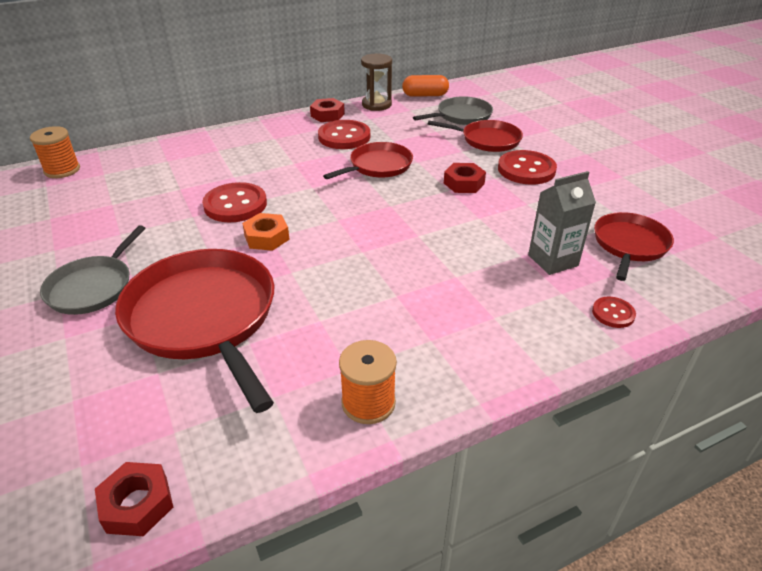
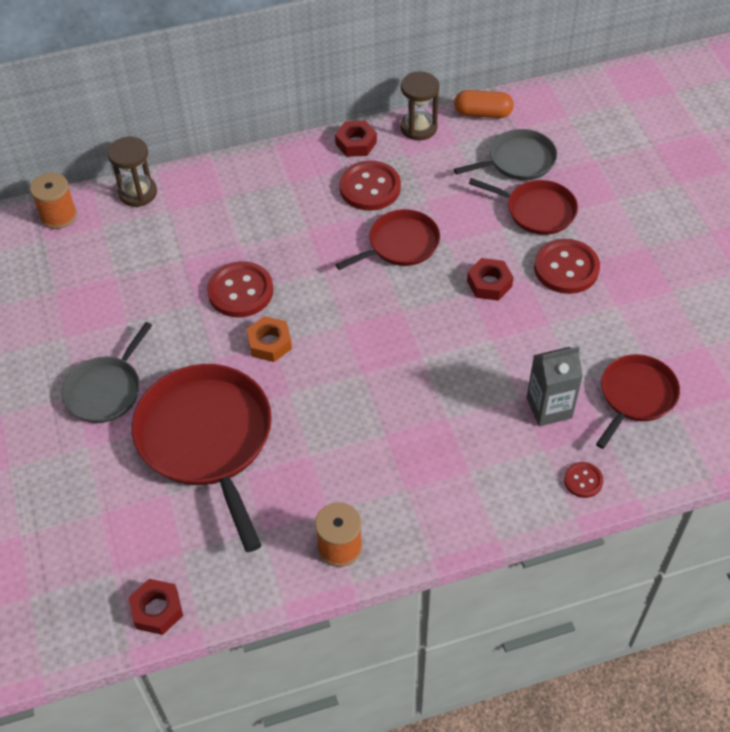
camera: 10 degrees right, 15 degrees up
(139, 152) = (138, 193): none -> brown hourglass

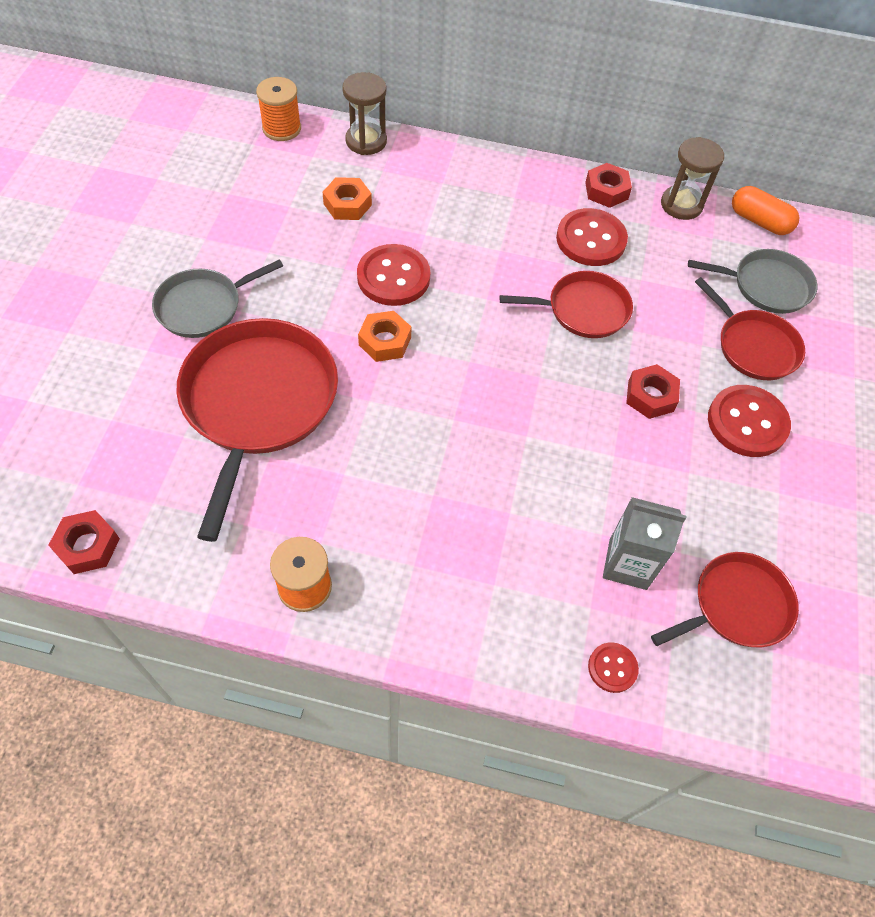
camera: 25 degrees right, 5 degrees up
(161, 252) = (347, 204): none -> orange nut

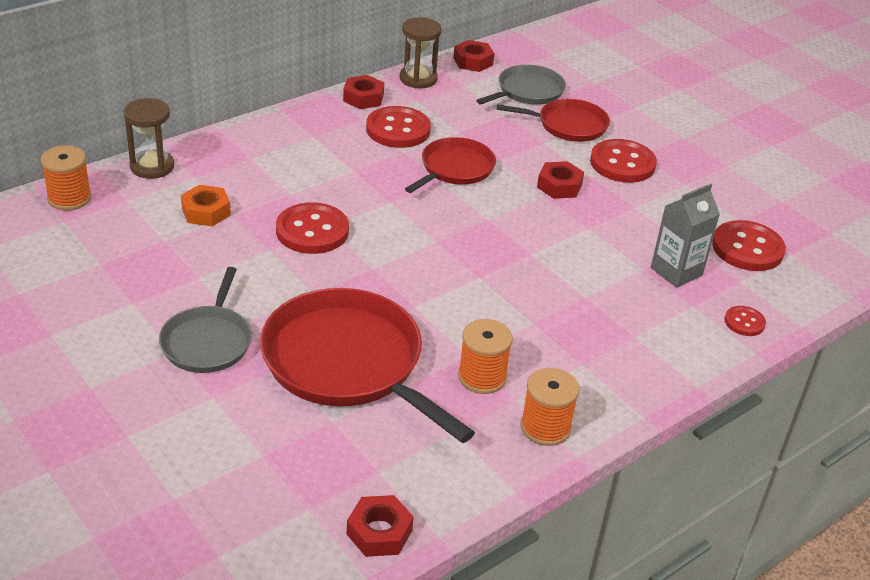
camera: 50 degrees left, 20 degrees down
(326, 502) = (482, 377): none -> orange spool
(385, 341) = (368, 269): orange nut -> none
(736, 606) = (747, 248): red pan -> red button
(759, 221) = (473, 61): orange capsule -> red nut

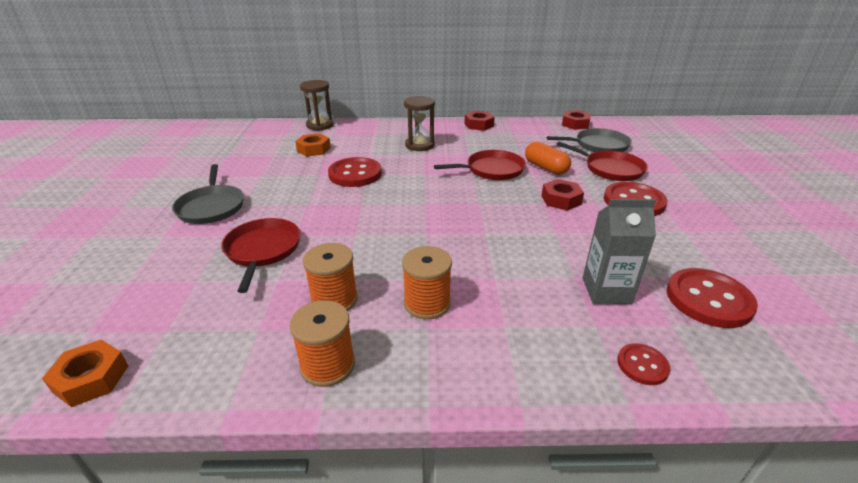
camera: 40 degrees right, 5 degrees down
(69, 198) = (262, 127): orange spool -> orange spool (427, 303)
(208, 341) = (211, 207): grey pan -> grey pan turned 60 degrees counterclockwise
(348, 363) = (262, 250): red pan -> red pan, size x0.57
(379, 532) = (91, 379): red nut -> orange nut
(398, 129) = (480, 143): red button -> none
(418, 79) = (526, 124): brown hourglass -> brown hourglass (419, 145)
(506, 146) = (545, 168): none -> orange capsule

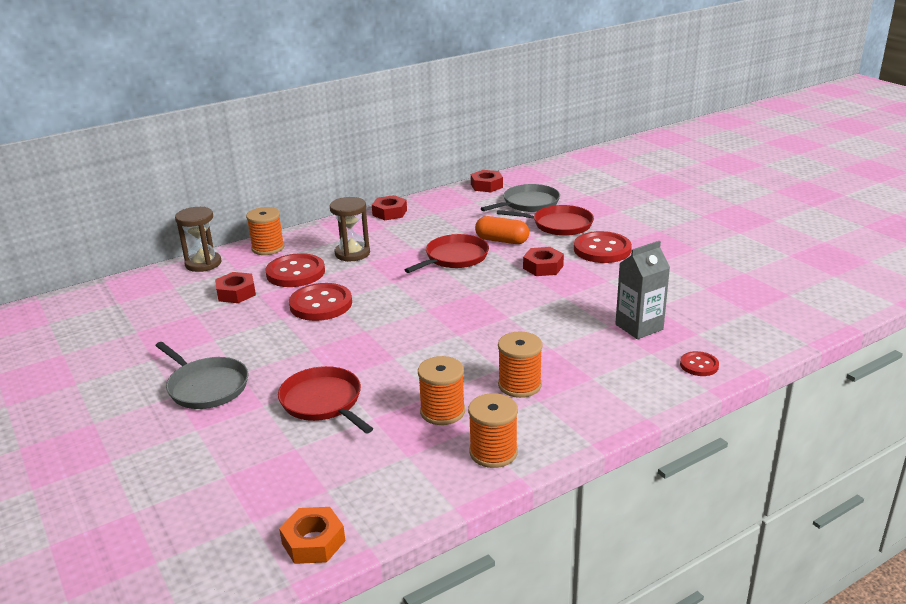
camera: 30 degrees left, 5 degrees down
(313, 149) = (236, 293): orange nut -> red nut
(370, 126) = (268, 248): none -> orange spool
(708, 299) = (708, 308): red button -> red button (295, 273)

